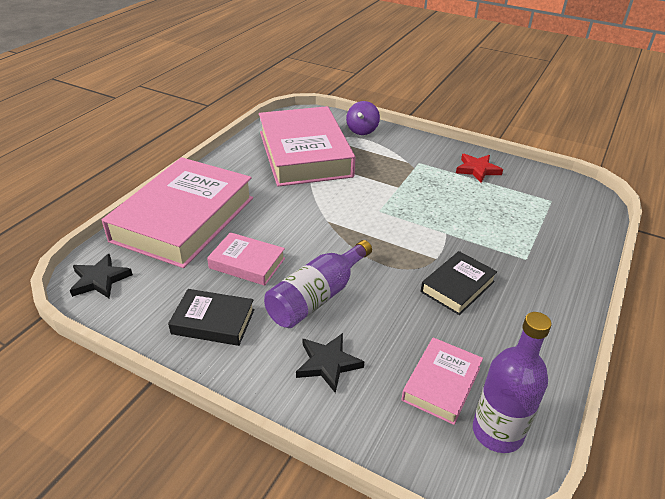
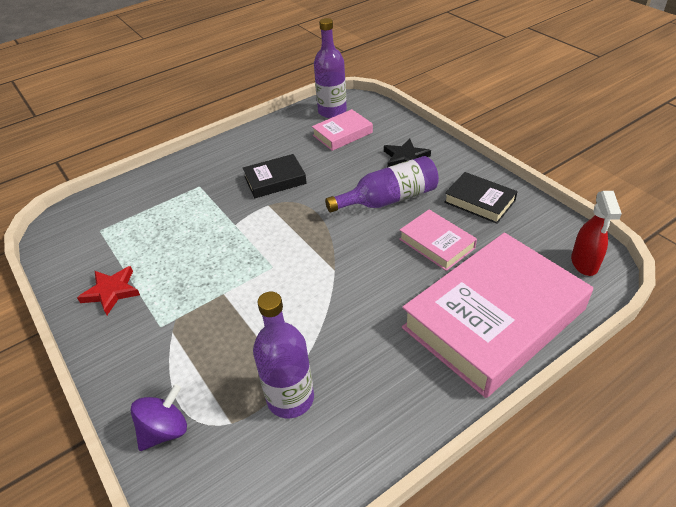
camera: 150 degrees left, 5 degrees up
(100, 279) = (584, 263): black star -> red spray bottle
(305, 153) = (290, 398): pink book -> purple bottle

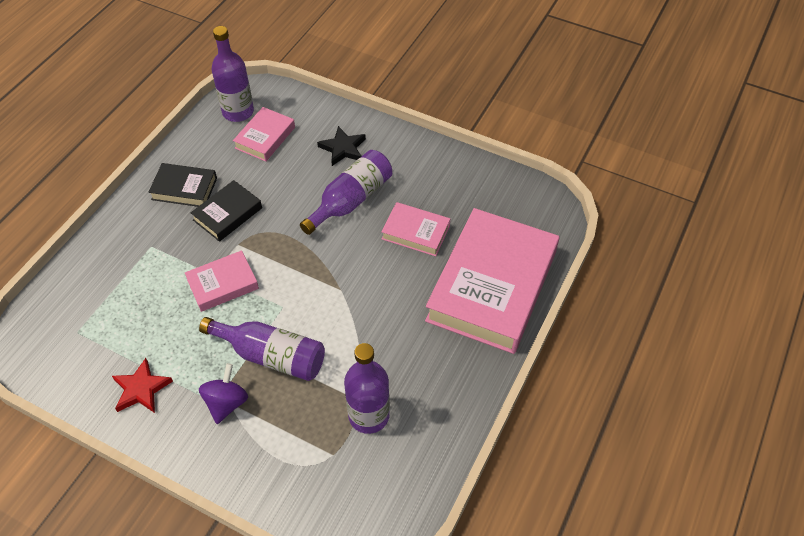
camera: 30 degrees left, 10 degrees up
(165, 430) = (282, 484): purple spinning top -> purple spinning top (226, 403)
(234, 232) = (223, 284): none -> pink book
(235, 305) = (271, 356): none -> purple bottle
(479, 201) = (432, 176): black book -> black book (184, 188)
(584, 263) = (540, 211): red spray bottle -> none

